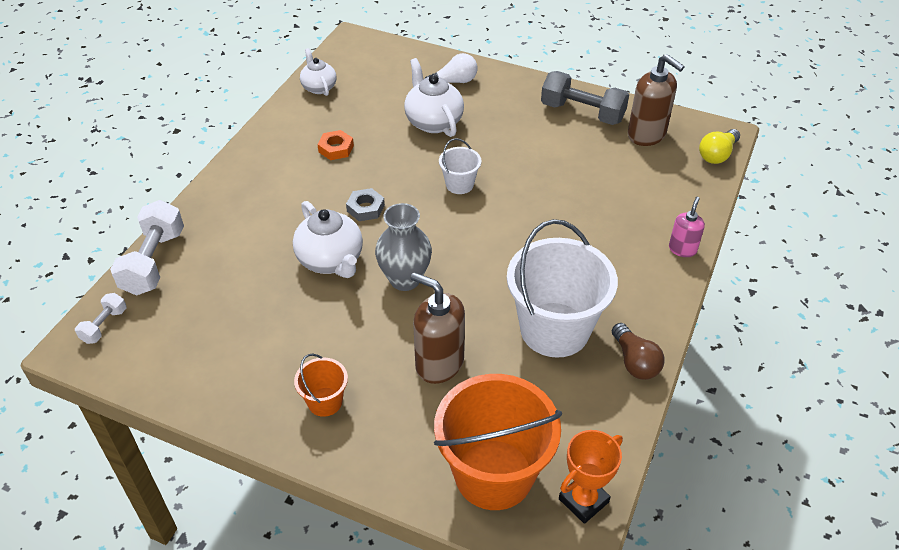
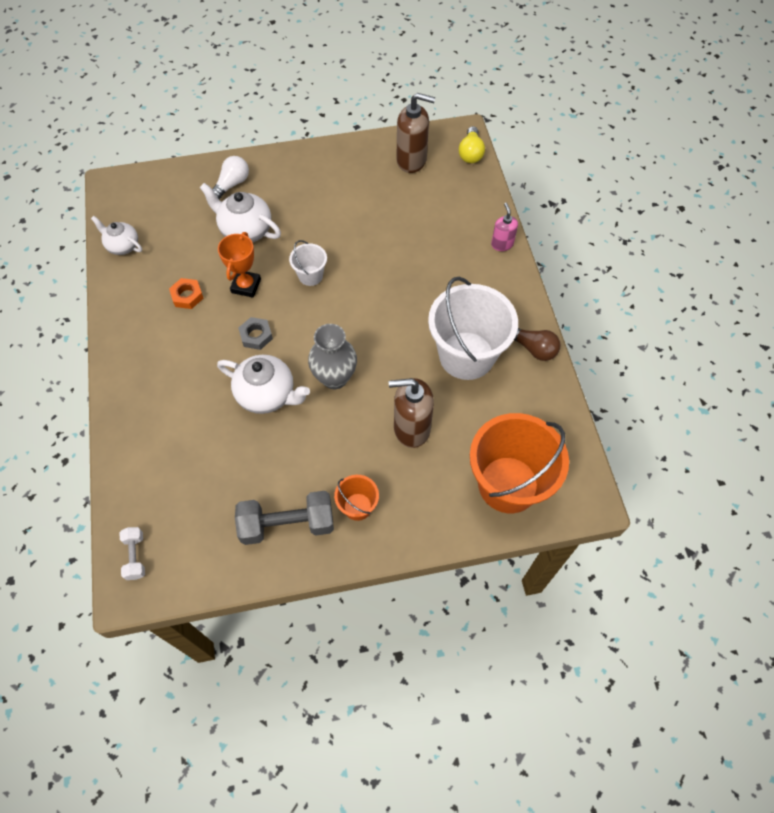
camera: 35 degrees left, 15 degrees up
(153, 262) = (125, 480): white dumbbell -> none
(582, 113) = (352, 164): grey dumbbell -> grey dumbbell (287, 524)
(583, 500) = (573, 466): orange trophy -> orange trophy (246, 286)

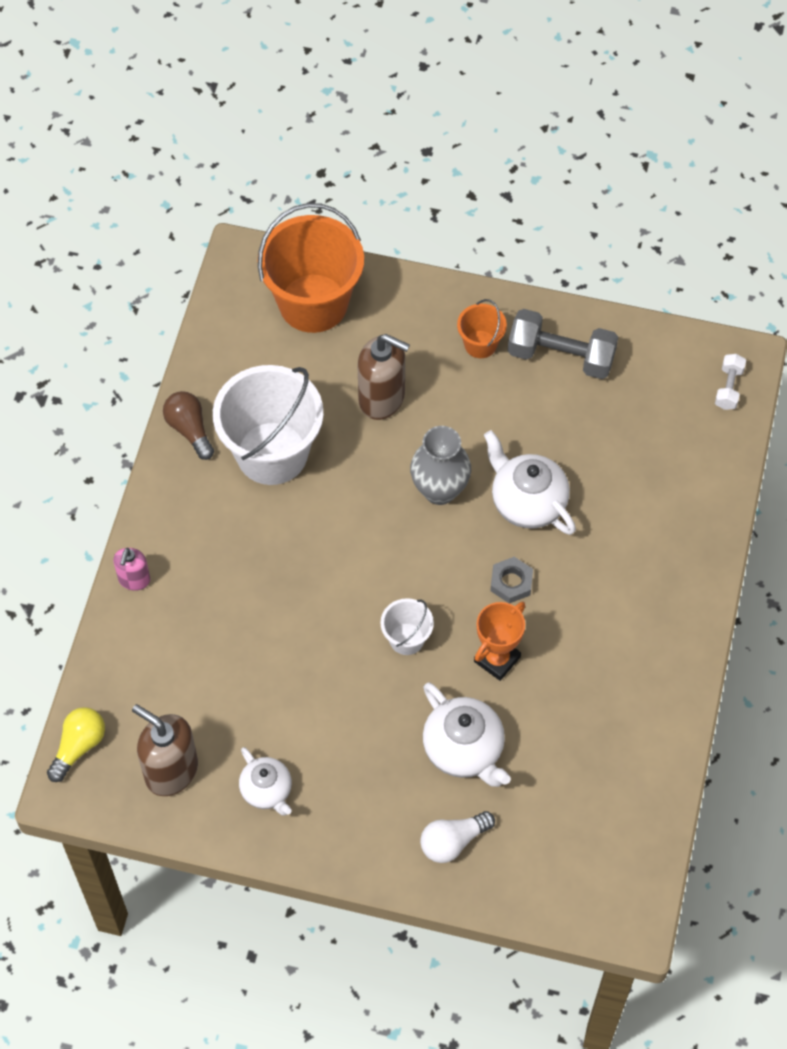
camera: 155 degrees left, 0 degrees up
(123, 246) = (644, 796): white teapot -> white teapot (267, 790)
(187, 296) = (579, 676): orange nut -> none

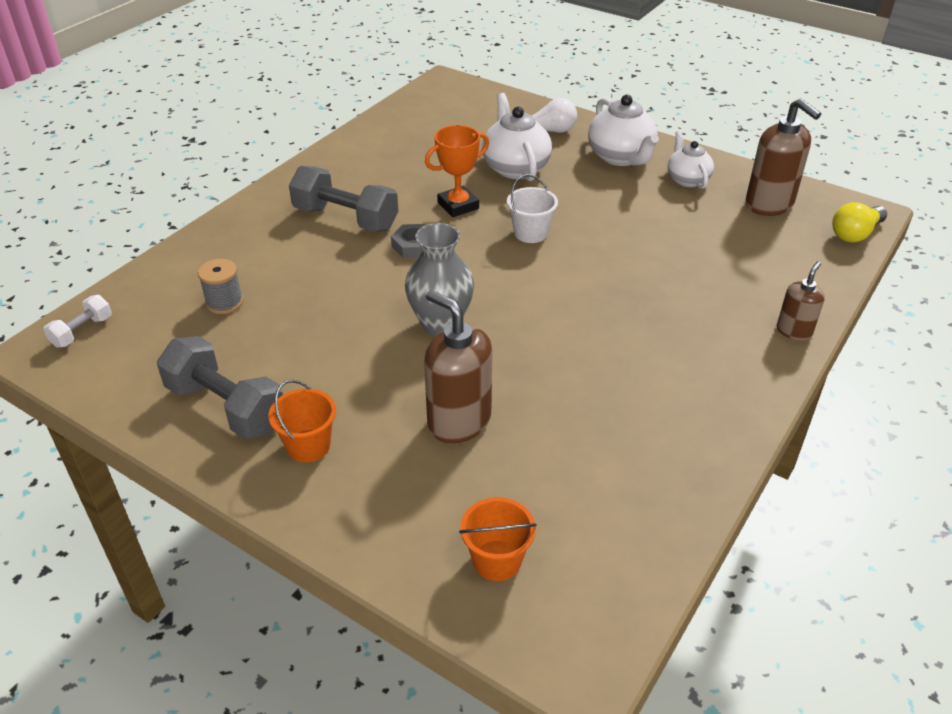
camera: 160 degrees left, 20 degrees down
(134, 579) = (794, 331): pink soap dispenser -> brown soap dispenser
(189, 429) = (709, 451): brown light bulb -> none
(272, 453) = (612, 401): white bucket -> none
(313, 303) = (497, 560): orange bucket -> orange bucket, size x0.47
(527, 502) = (359, 294): white teapot -> white teapot (621, 157)
(599, 600) = (345, 218): none -> grey dumbbell
(637, 455) = (224, 302): none -> grey spool

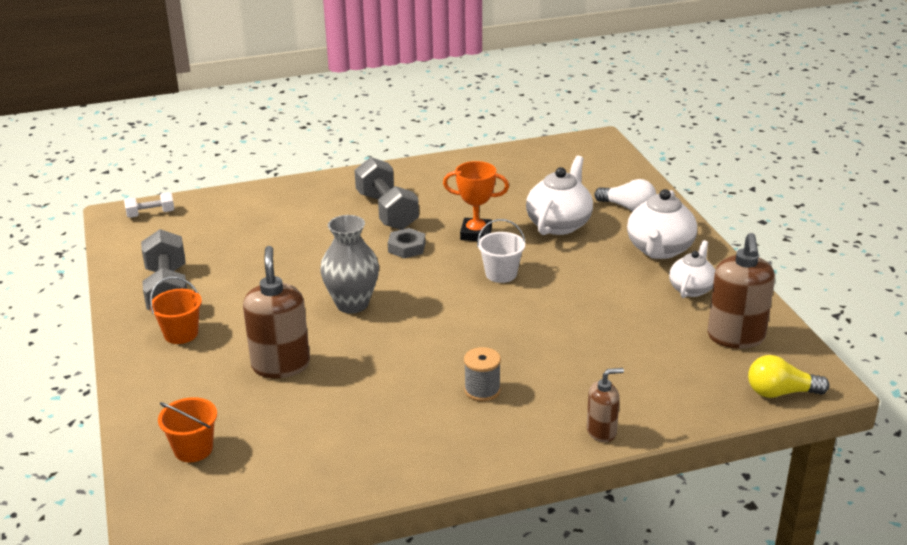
camera: 40 degrees right, 10 degrees down
(224, 302) = (244, 232): grey spool -> grey spool (482, 390)

